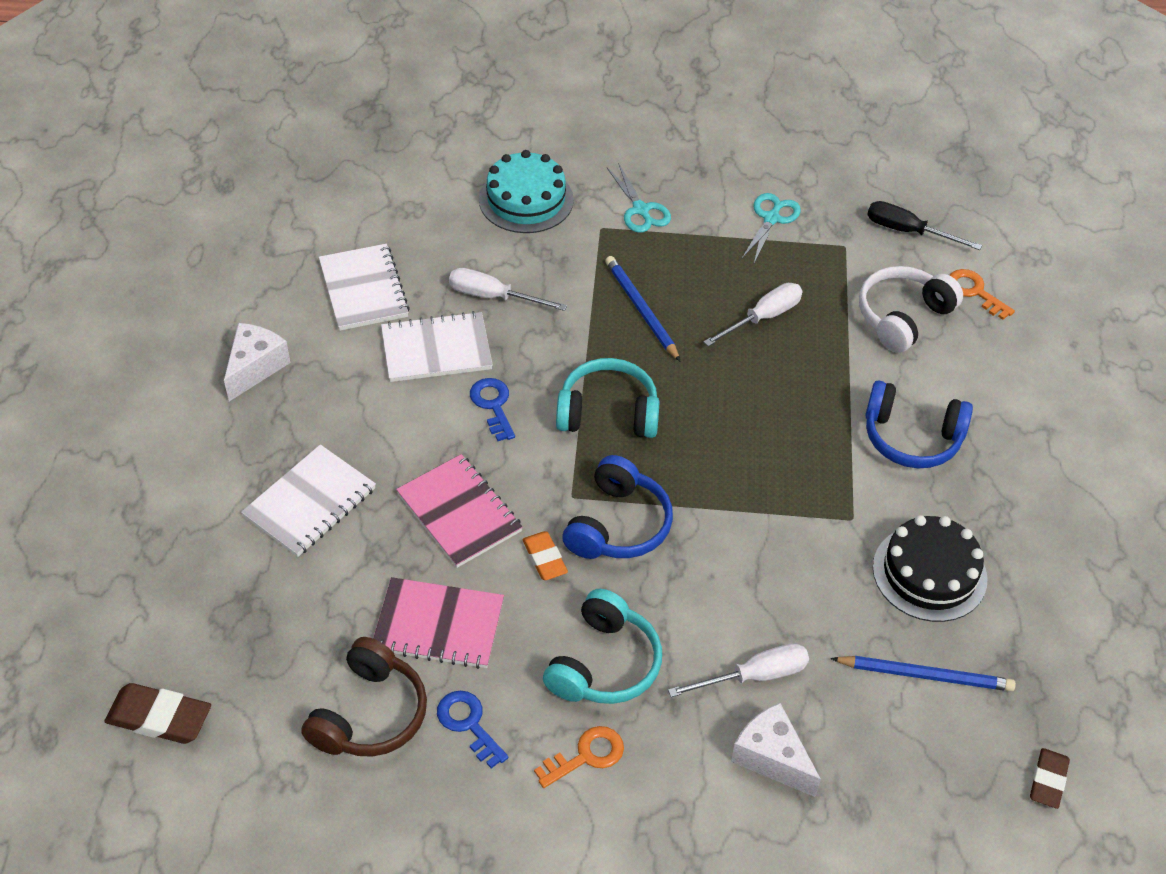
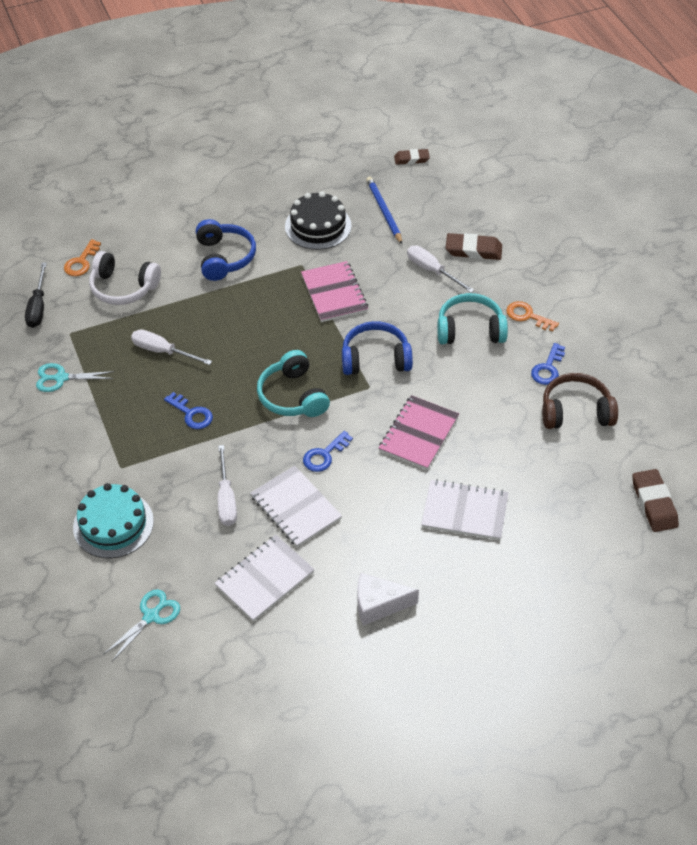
camera: 115 degrees left, 0 degrees up
(438, 625) = (500, 408): pink notebook -> pink notebook (334, 293)
(545, 558) = (422, 381): orange eraser -> none
(640, 210) = (89, 452): turquoise scissors -> turquoise scissors (151, 616)
(641, 310) = (191, 414): blue pencil -> blue key
(771, 757) = (473, 250): white cheese -> brown eraser

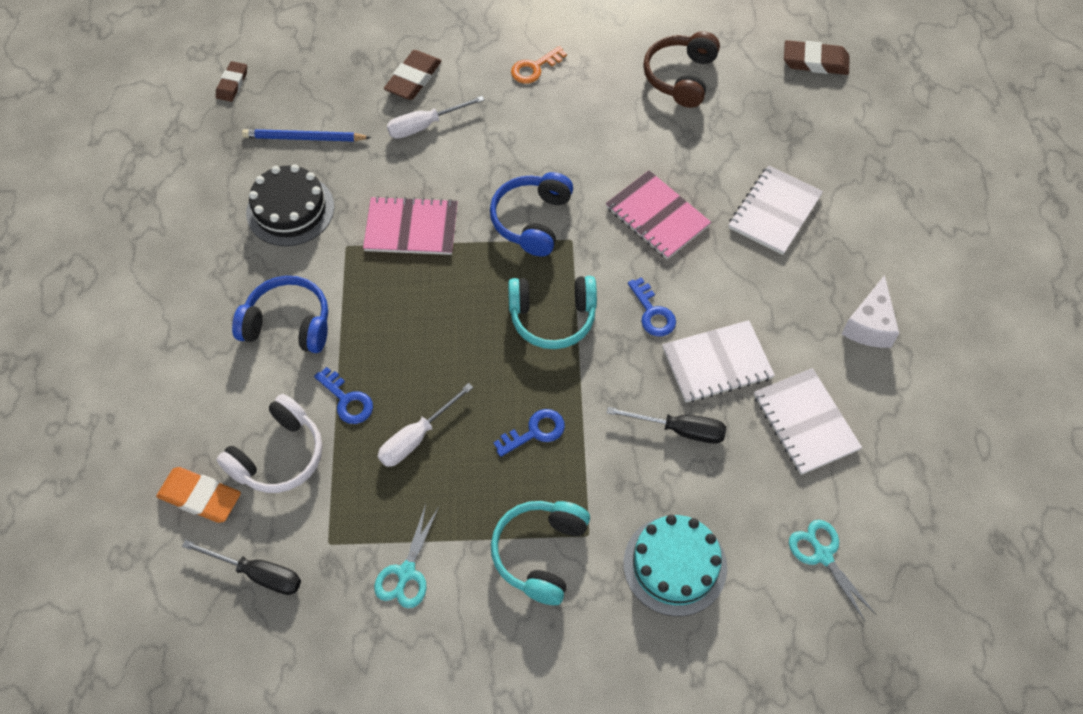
camera: 70 degrees left, 10 degrees up
(81, 262) = (200, 497): orange key -> orange eraser
(226, 499) = (680, 430): white screwdriver -> black screwdriver
(470, 329) = (530, 122): turquoise headphones -> turquoise headphones (540, 553)
(548, 368) = (614, 78): blue key -> blue key (347, 400)

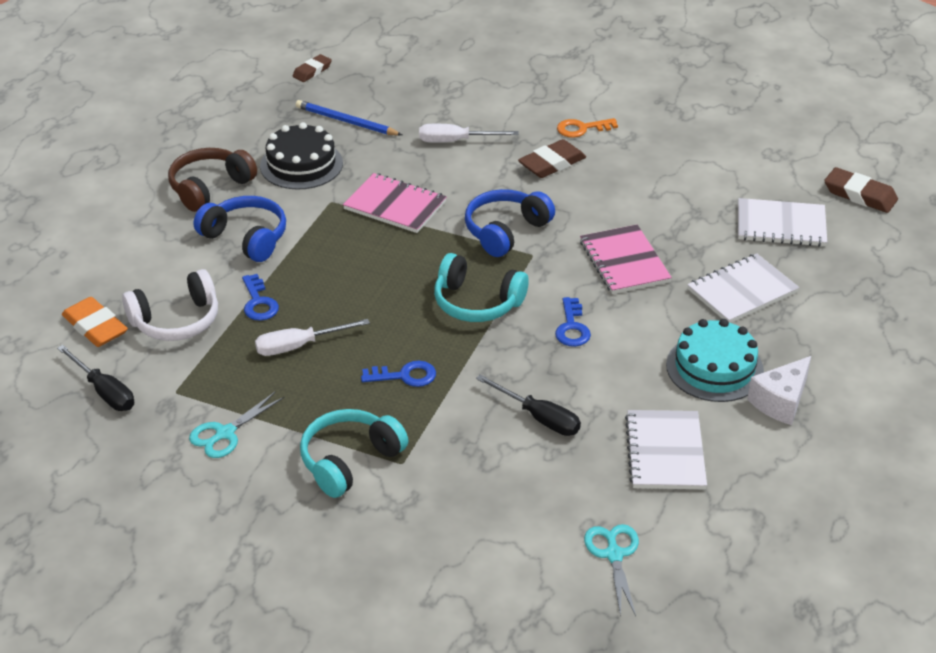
camera: 25 degrees right, 20 degrees down
(413, 79) = (468, 108): brown eraser -> brown eraser (552, 163)
(675, 565) = (466, 512): turquoise cake -> turquoise cake (714, 368)
(680, 77) = (716, 171): brown headphones -> brown headphones (210, 187)
(717, 363) = (608, 382): white notebook -> white notebook (781, 225)

